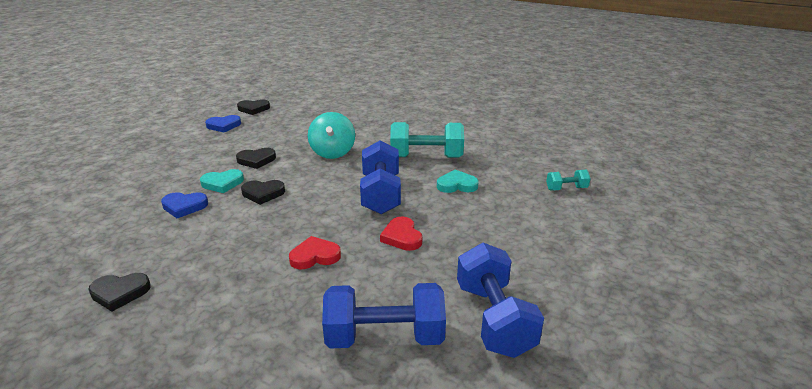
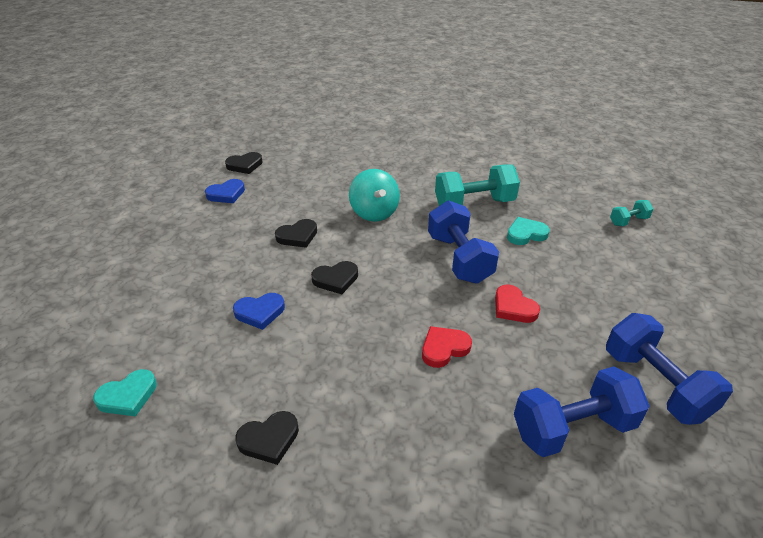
camera: 15 degrees left, 10 degrees up
(222, 183) = (281, 273): turquoise heart -> turquoise heart (128, 396)

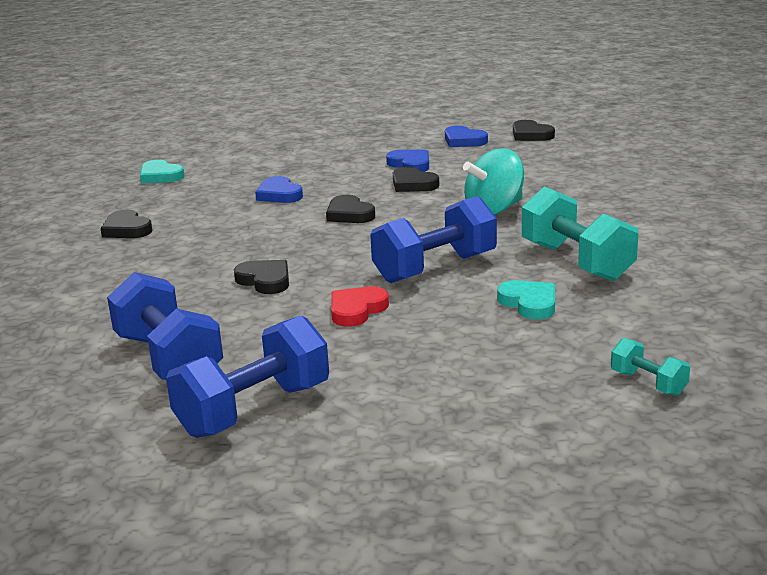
camera: 75 degrees right, 15 degrees down
(254, 229) = (410, 164): none -> blue heart
(444, 348) = (265, 280): red heart -> black heart

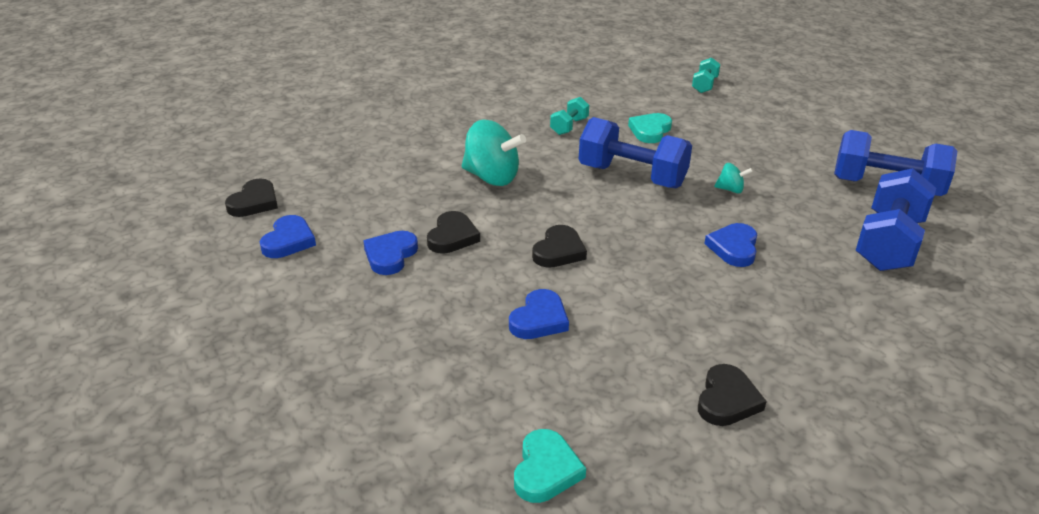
camera: 120 degrees left, 10 degrees up
(265, 280) = (734, 248): black heart -> blue heart
(356, 310) = (730, 189): red heart -> turquoise spinning top
(576, 262) = (569, 126): turquoise dumbbell -> turquoise dumbbell, size x0.49

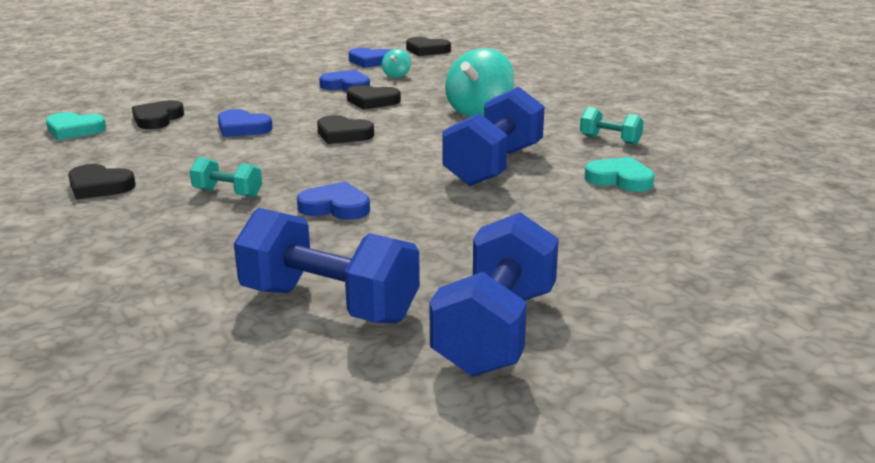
camera: 90 degrees right, 10 degrees down
(503, 395) = (157, 119): none -> black heart
(704, 85) = (807, 221): turquoise dumbbell -> turquoise dumbbell (228, 193)
(730, 189) = (470, 215): turquoise spinning top -> turquoise spinning top (396, 75)

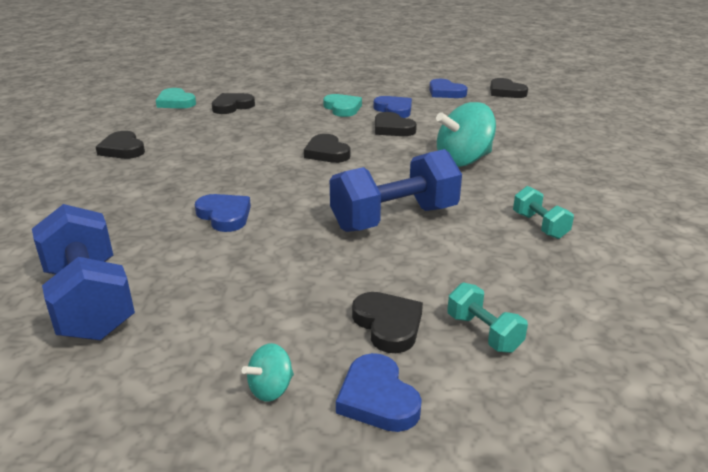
camera: 35 degrees right, 5 degrees up
(228, 193) = (180, 179): turquoise dumbbell -> turquoise dumbbell (483, 333)
(242, 128) = (270, 128): blue heart -> blue heart (377, 398)
(396, 75) = (446, 110): turquoise spinning top -> turquoise spinning top (271, 389)
(496, 331) = (148, 386): blue dumbbell -> none
(607, 232) = (388, 325): none -> black heart
(620, 179) = (486, 272): turquoise heart -> turquoise heart (342, 108)

